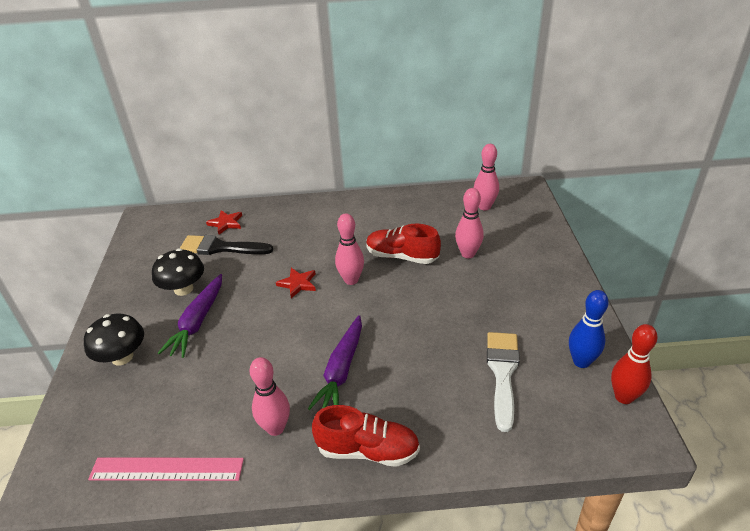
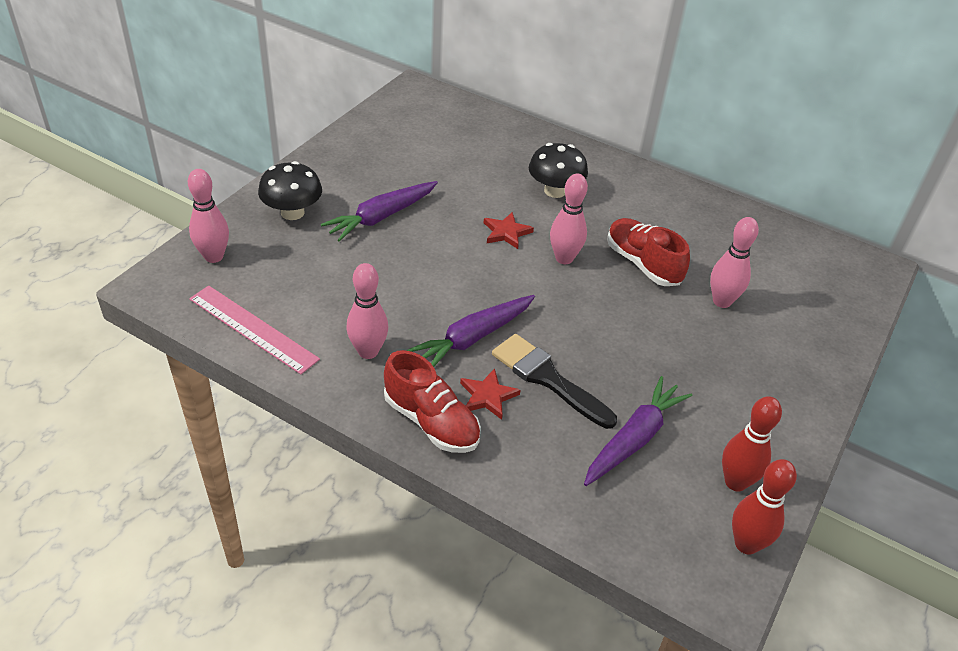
camera: 30 degrees right, 5 degrees up
(183, 289) = (394, 179): black mushroom -> black mushroom (555, 191)
(220, 248) = (463, 156): black brush -> black brush (547, 378)
(226, 223) = (489, 133): red star -> red star (487, 396)
(484, 207) = (798, 261): pink bowling pin -> pink bowling pin (214, 256)
(502, 373) = (634, 439): white brush -> purple carrot
(581, 361) = (735, 482): blue bowling pin -> red bowling pin

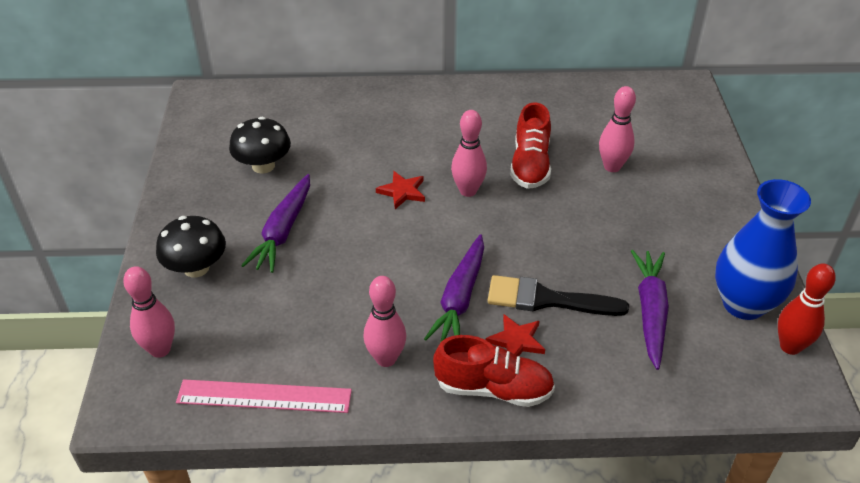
camera: 30 degrees left, 0 degrees up
(555, 191) = (408, 135): black mushroom -> black mushroom (263, 166)
(642, 264) = (530, 165): red shoe -> red shoe turned 105 degrees counterclockwise
(735, 482) = (743, 304): red bowling pin -> blue vase

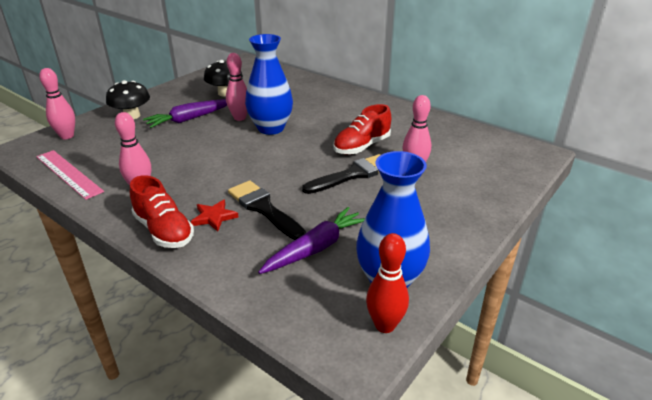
camera: 40 degrees right, 10 degrees down
(402, 192) = (271, 128): red star -> blue vase
(460, 298) = (219, 183): purple carrot -> none
(468, 191) = (305, 142): pink bowling pin -> pink bowling pin (239, 118)
(569, 206) = (353, 174): none -> black brush

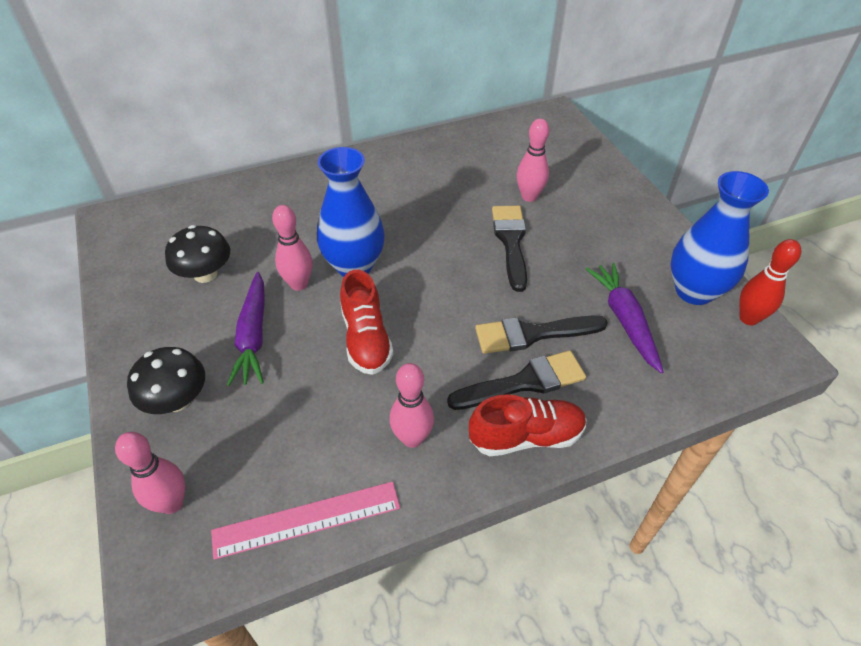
camera: 60 degrees left, 15 degrees up
(214, 217) = (524, 382): red star -> black brush
(362, 146) = (459, 212): red shoe -> red shoe (366, 339)

